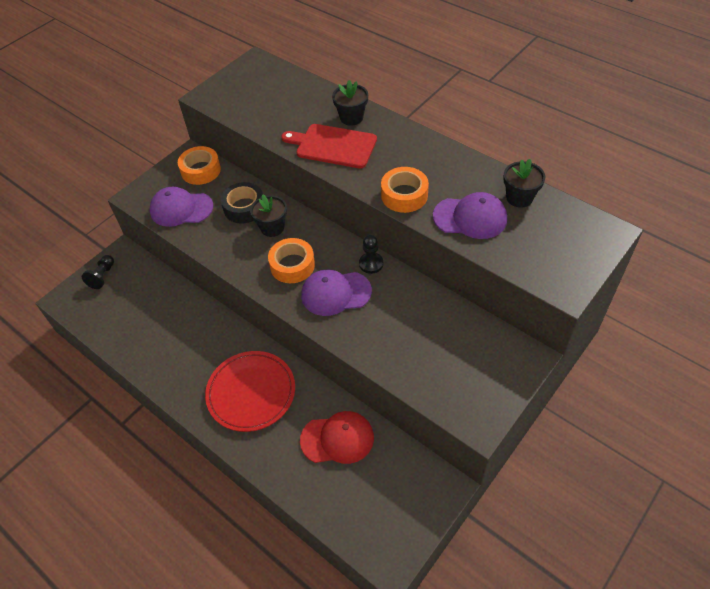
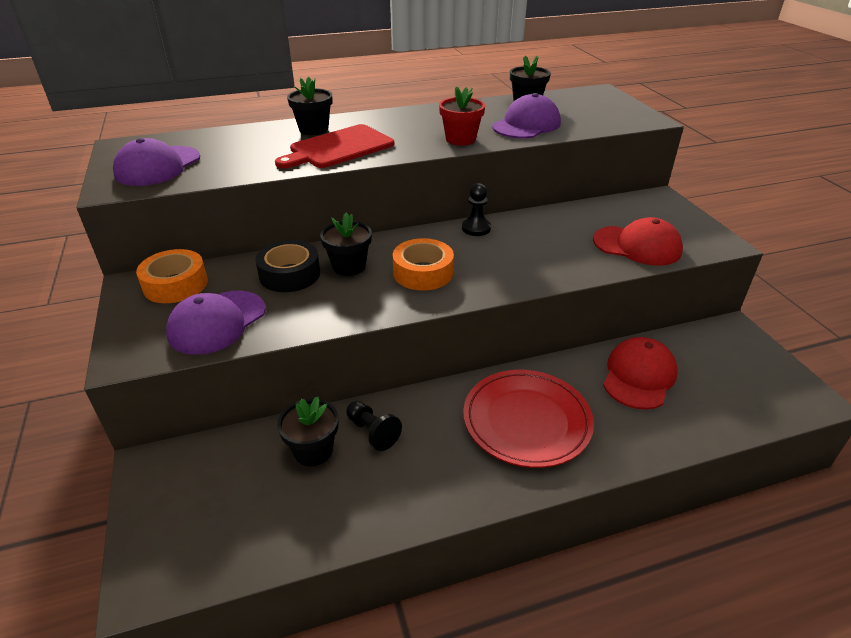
camera: 60 degrees left, 15 degrees down
(102, 276) = (164, 507): black pawn -> black pawn (372, 432)
(167, 308) = (313, 450): none -> black flower pot
(335, 293) = (493, 260): purple cap -> purple cap (158, 166)
(404, 195) = (460, 139): orange tape -> red flower pot
(425, 368) = (637, 246): none -> red cap

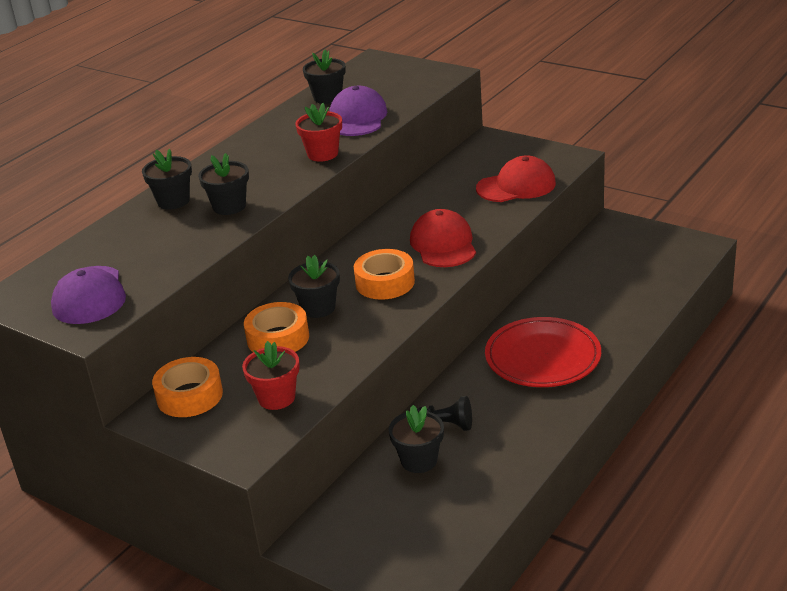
camera: 35 degrees left, 5 degrees down
(217, 322) = (276, 398): purple cap -> red flower pot
(290, 274) = (278, 338): black tape -> orange tape
(339, 148) = (229, 206): red cutting board -> black flower pot
(476, 228) = (378, 230): black pawn -> none
(639, 376) = (584, 288): red cap -> red cap (443, 244)

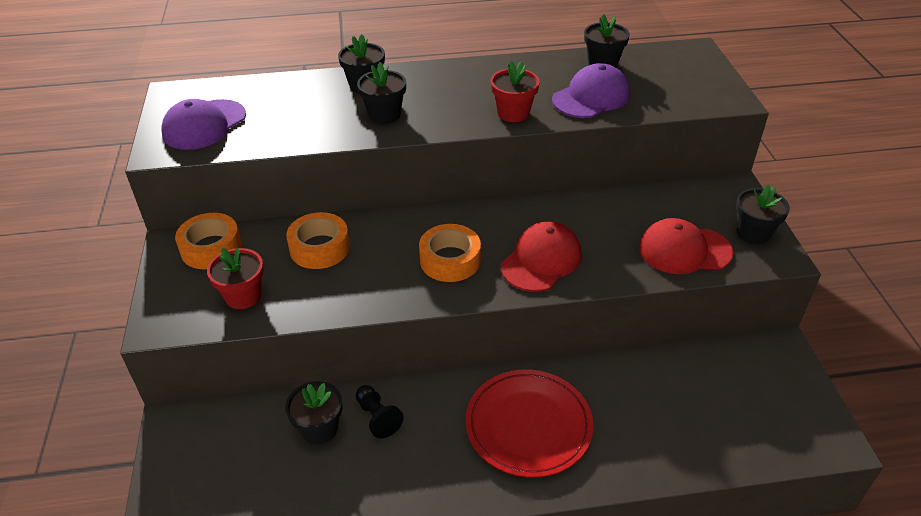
camera: 45 degrees right, 10 degrees up
(318, 308) = (378, 244): black flower pot -> black flower pot (753, 233)
(516, 186) = (684, 250): red cap -> red cap turned 150 degrees clockwise

